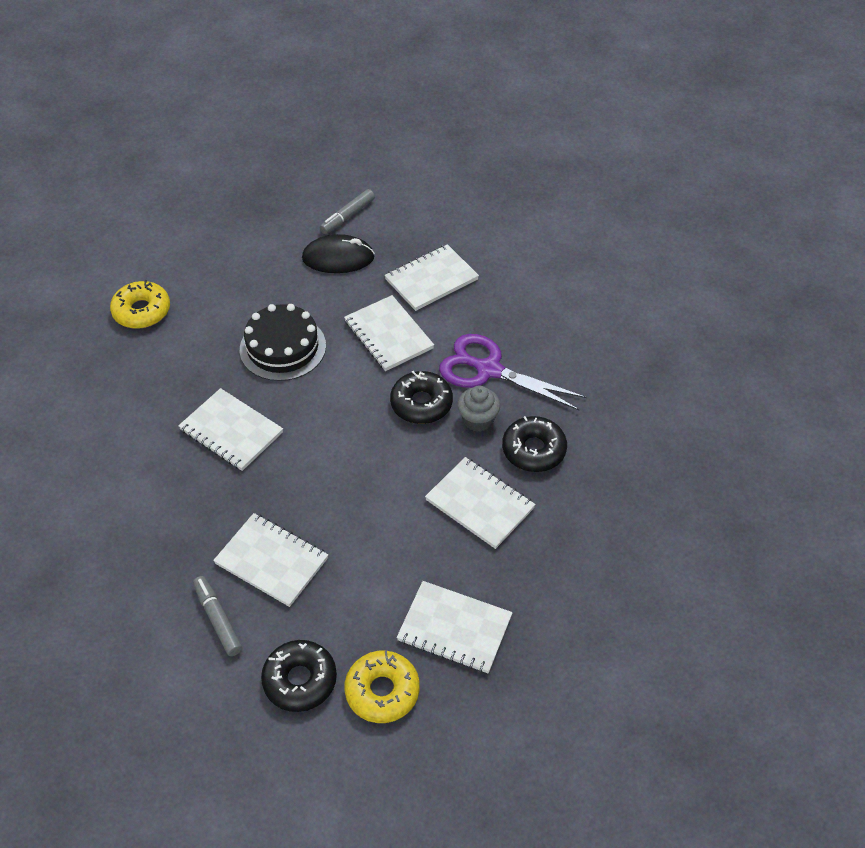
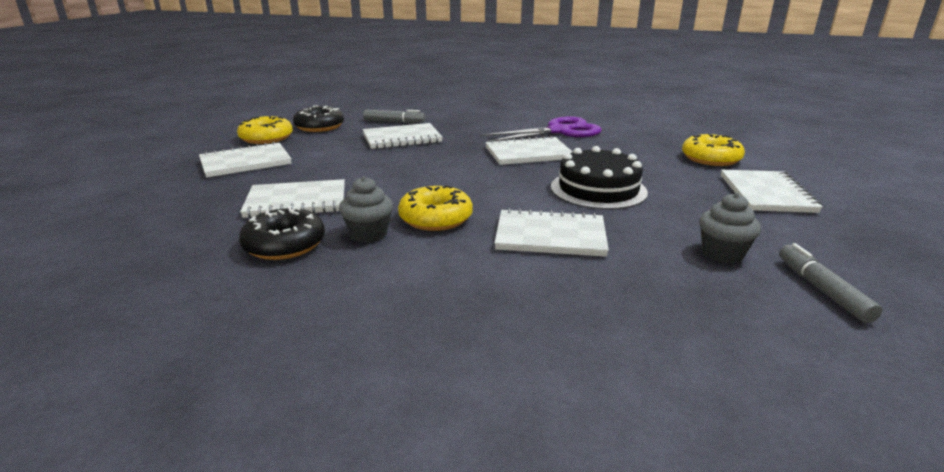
camera: 130 degrees right, 25 degrees down
(338, 258) = (722, 254): black mouse -> grey cupcake
(421, 403) = (435, 218): black donut -> yellow donut
(431, 279) = (617, 297): white notebook -> white notebook (766, 193)
(488, 370) = (415, 267): purple scissors -> purple scissors (559, 131)

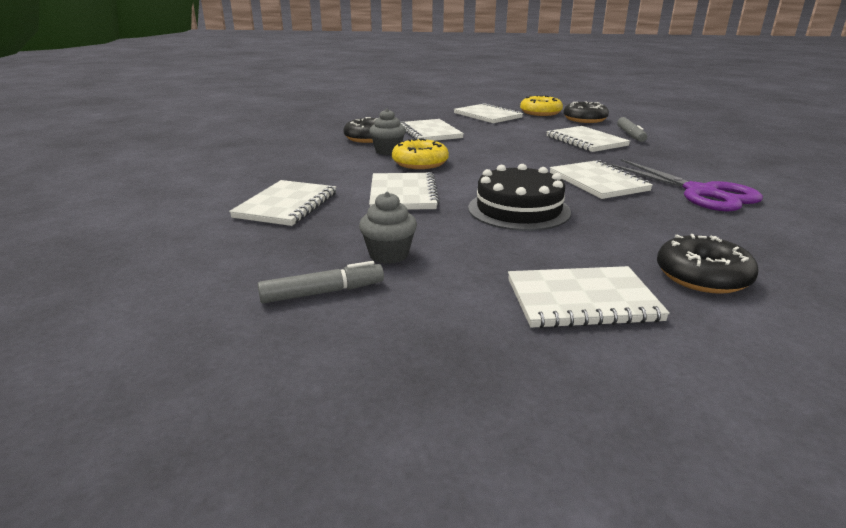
camera: 80 degrees right, 0 degrees up
(588, 316) = (286, 205): none -> white notebook
(711, 158) = (702, 276): yellow donut -> black donut

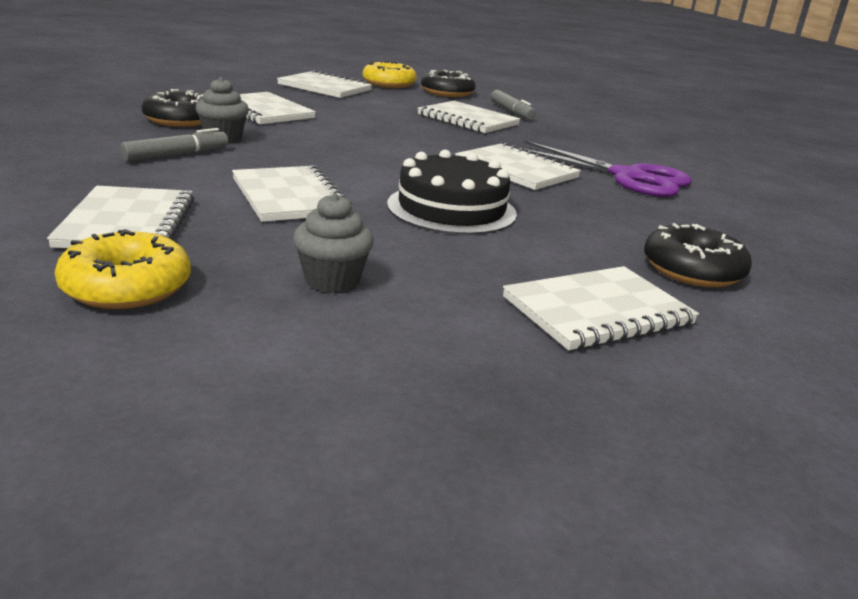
camera: 25 degrees left, 0 degrees up
(322, 292) = (279, 342): grey marker -> grey marker (176, 155)
(420, 163) = (281, 153): yellow donut -> yellow donut (127, 287)

